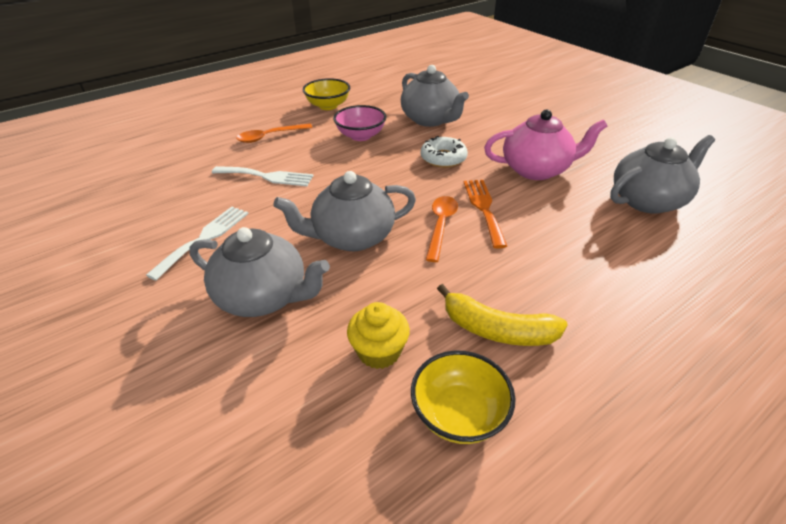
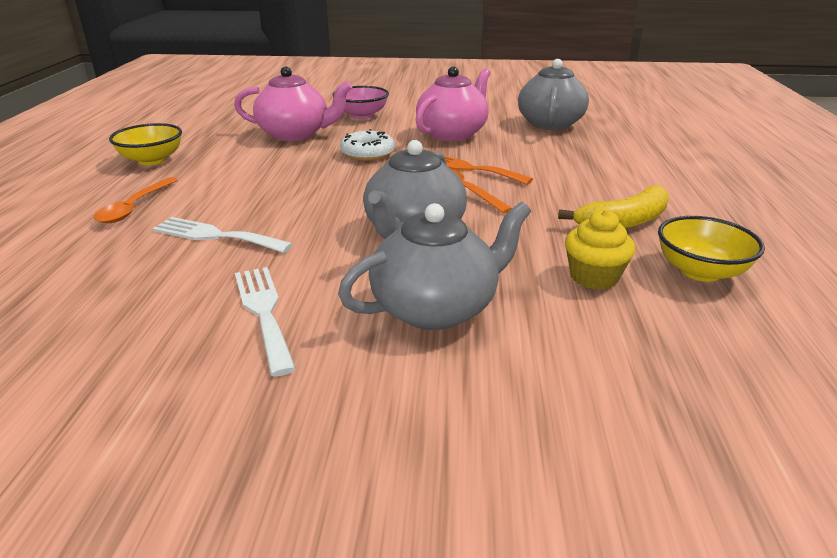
camera: 50 degrees left, 10 degrees down
(267, 176) = (216, 236): white fork -> white fork turned 120 degrees counterclockwise
(361, 136) = (250, 168): pink bowl -> pink bowl (361, 115)
(430, 120) = (295, 134): grey teapot -> pink teapot

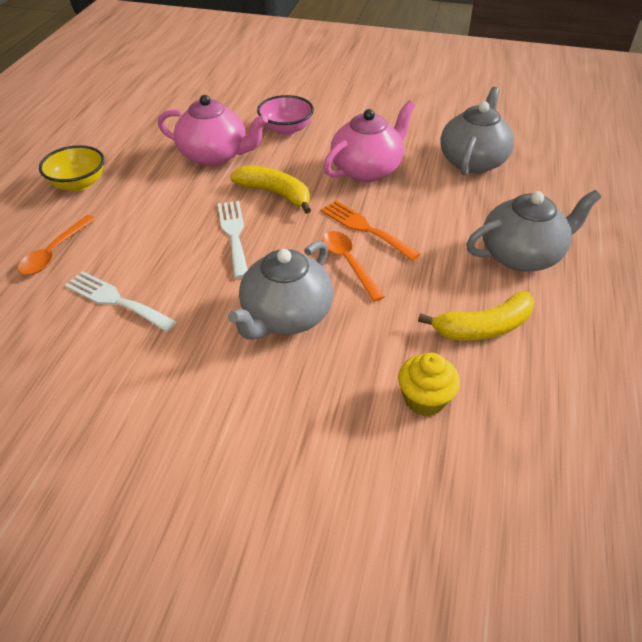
camera: 10 degrees right, 15 degrees up
(264, 312) = (136, 403): white fork -> white fork (234, 234)
(367, 153) = (275, 194): white donut -> yellow banana
(436, 308) = (275, 419): grey teapot -> grey teapot (522, 255)
(700, 271) = (525, 405): yellow bowl -> none

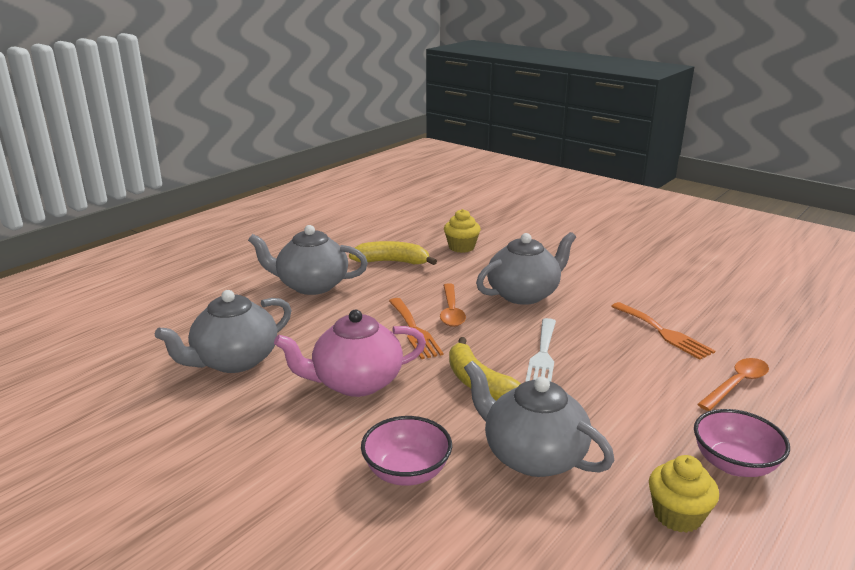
camera: 155 degrees left, 20 degrees down
(78, 184) = (734, 464): yellow bowl -> pink bowl
(116, 300) = (663, 332): white fork -> orange fork
(122, 147) = (677, 515): none -> yellow cupcake
(215, 156) = (532, 456): pink teapot -> grey teapot

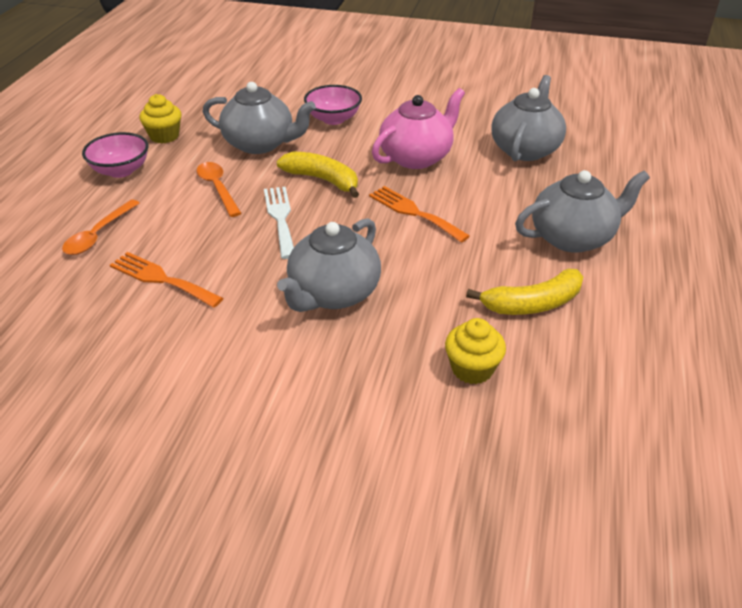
camera: 155 degrees right, 15 degrees up
(451, 311) = (397, 245): orange spoon -> orange spoon (218, 188)

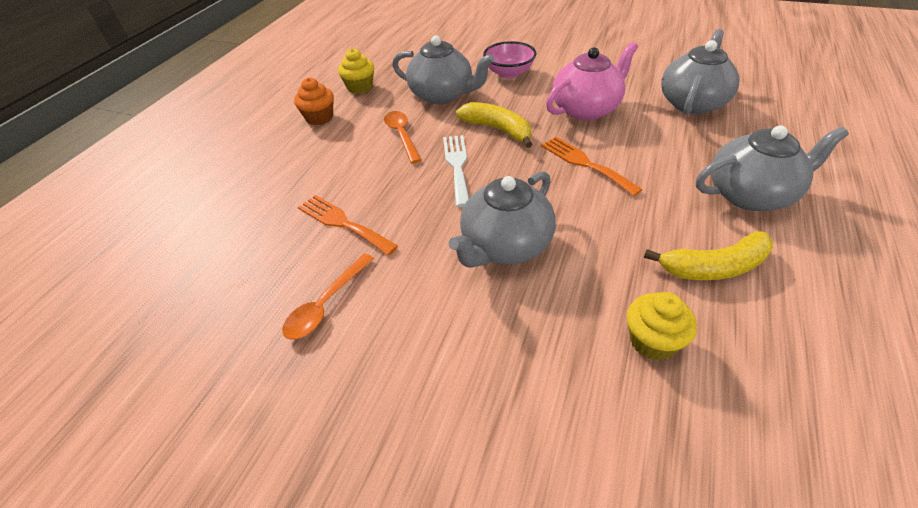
camera: 10 degrees right, 5 degrees up
(98, 234) = (292, 177): orange spoon -> orange spoon (326, 304)
(121, 170) = (319, 118): pink bowl -> orange cupcake

